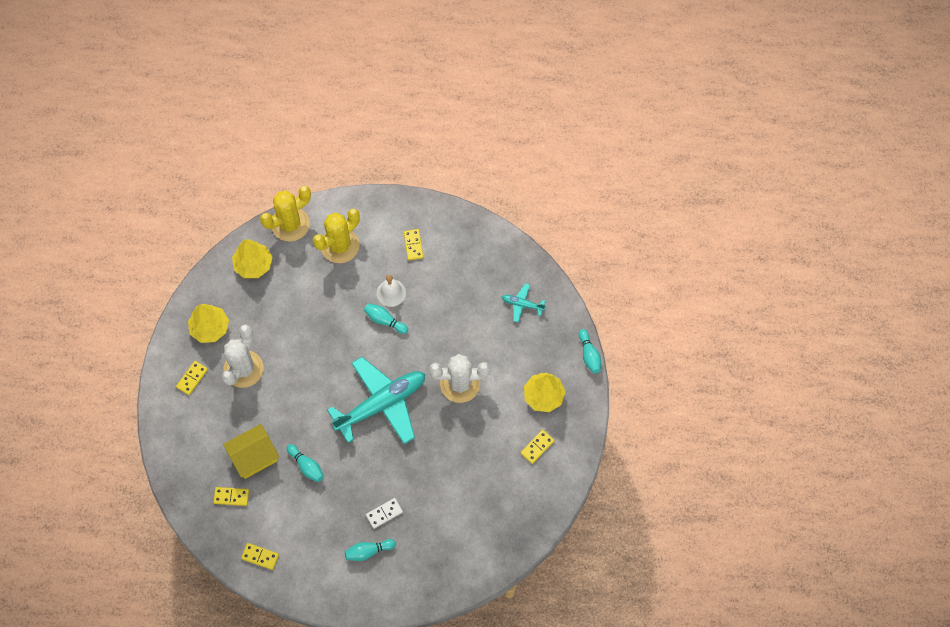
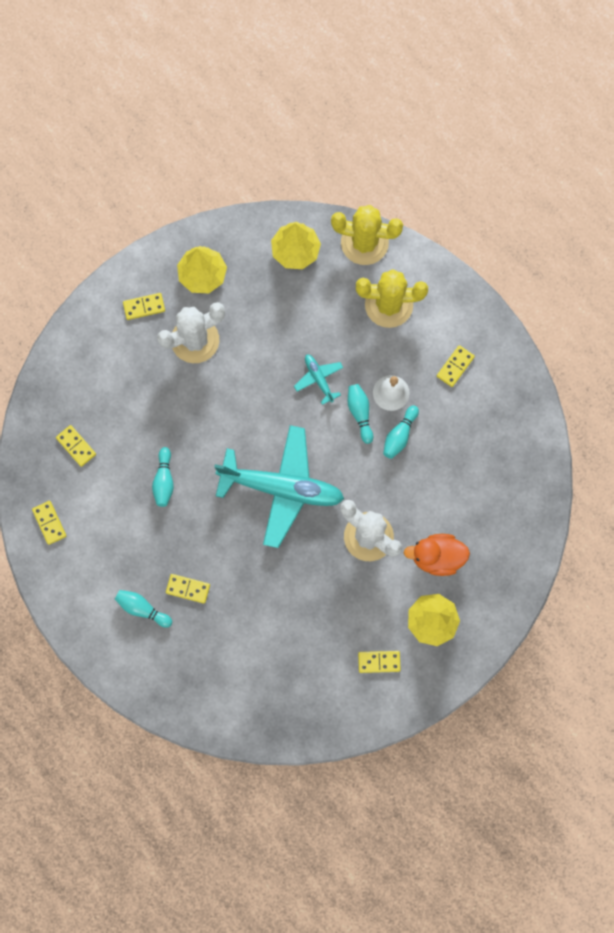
camera: 45 degrees right, 10 degrees up
(254, 457) = (128, 429): yellow house -> none
(384, 513) = (188, 589): white domino -> yellow domino
(510, 358) = (437, 557): none -> orange duck
(522, 304) = (498, 517): turquoise plane -> turquoise plane (319, 379)
(589, 355) = (512, 623): turquoise bowling pin -> turquoise bowling pin (399, 435)

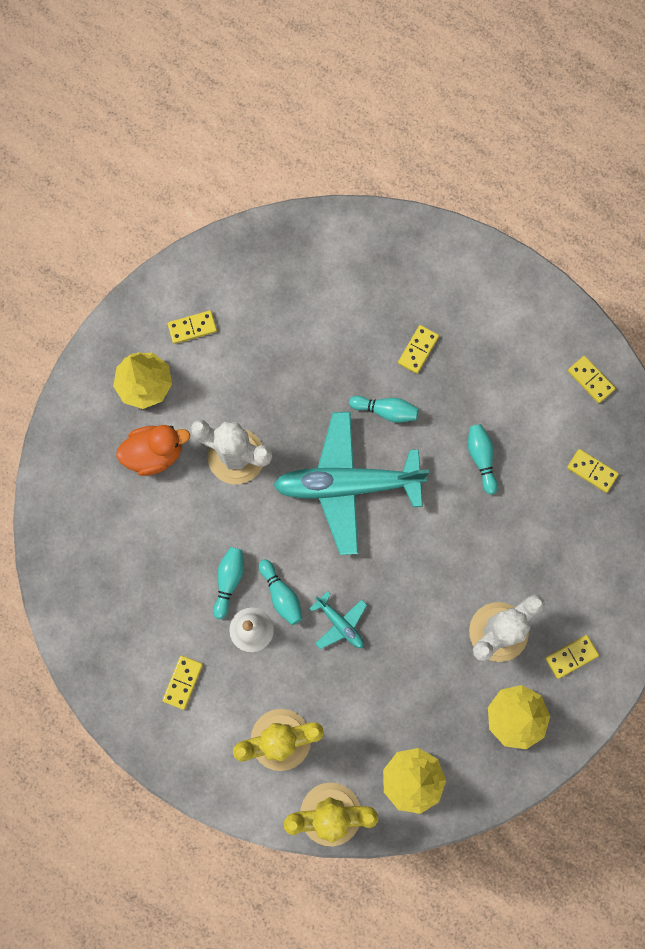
camera: 165 degrees right, 0 degrees up
(142, 609) = (460, 317): turquoise bowling pin -> turquoise bowling pin (385, 411)
(188, 589) = (418, 350): yellow domino -> yellow domino turned 60 degrees counterclockwise

